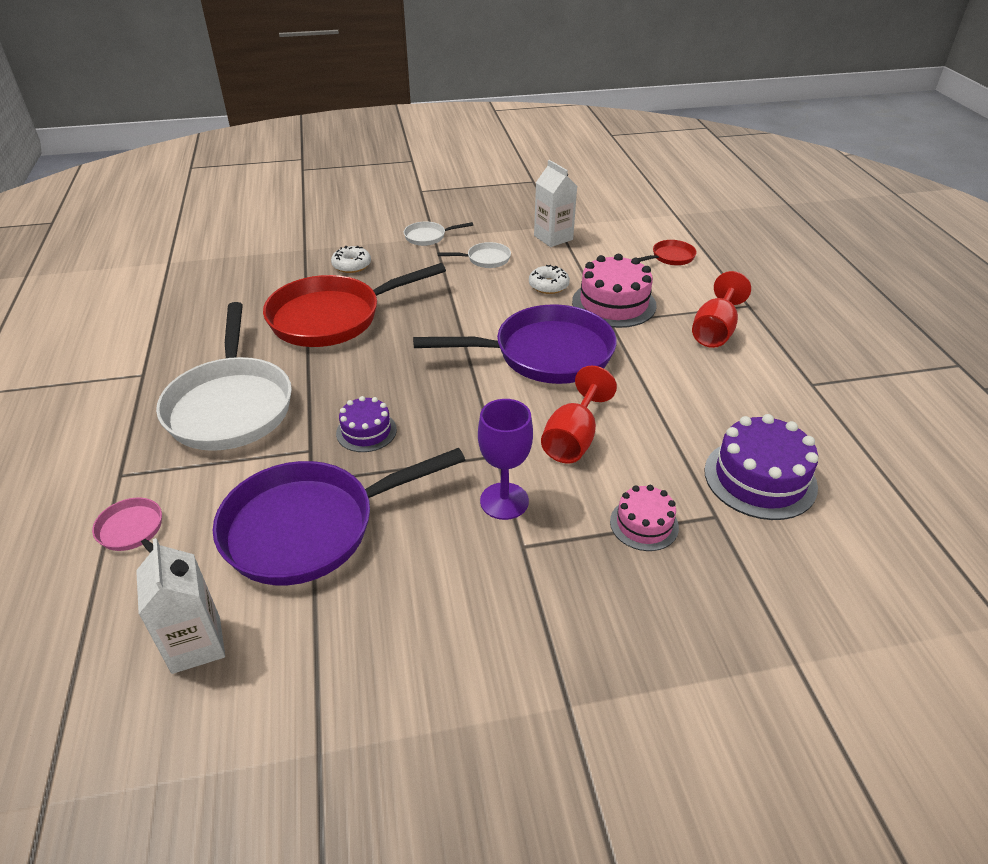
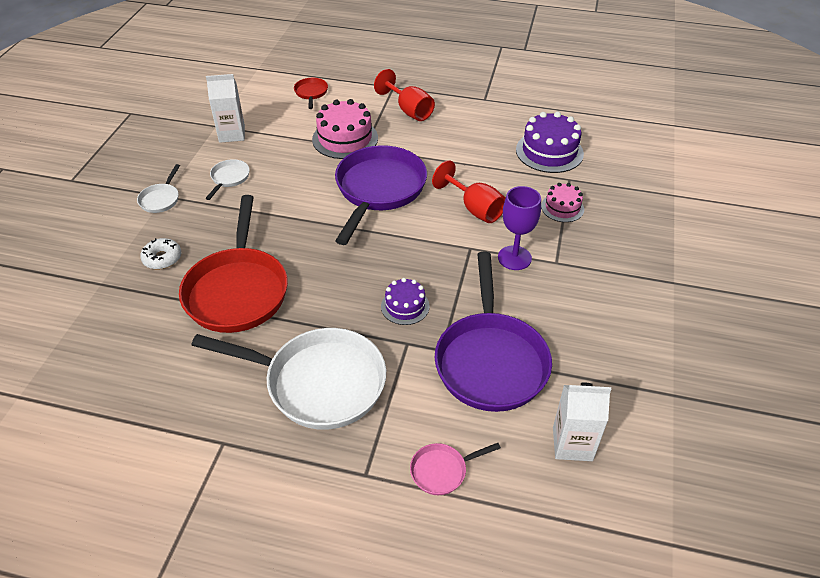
camera: 65 degrees left, 5 degrees up
(548, 285) = (296, 159): white donut -> none

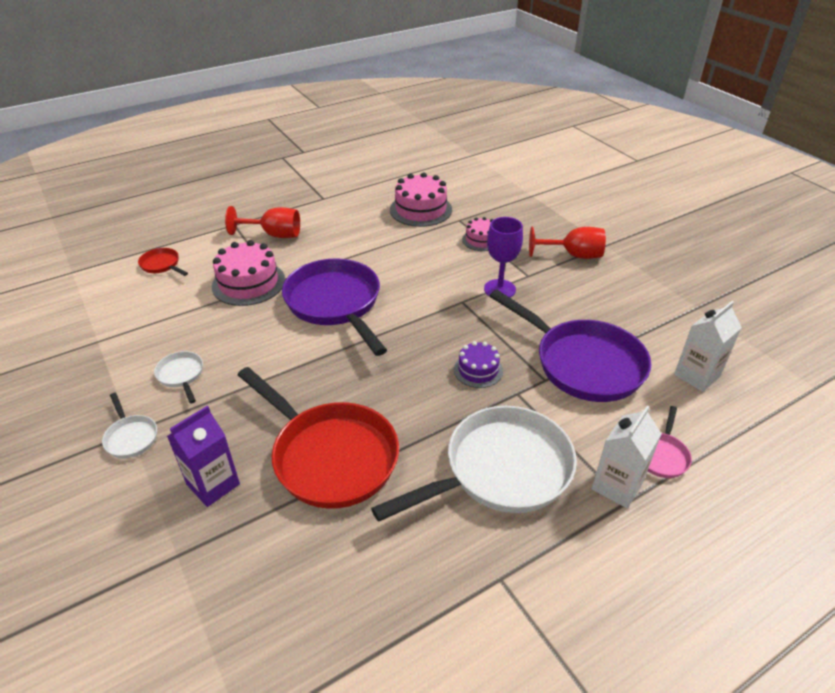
camera: 45 degrees left, 5 degrees down
(162, 258) = (213, 484): white donut -> purple carton
(232, 134) = (127, 338): white carton -> white carton (617, 486)
(475, 209) = (426, 274): red goblet -> red goblet (573, 255)
(549, 151) = (420, 209): purple cake -> pink cake

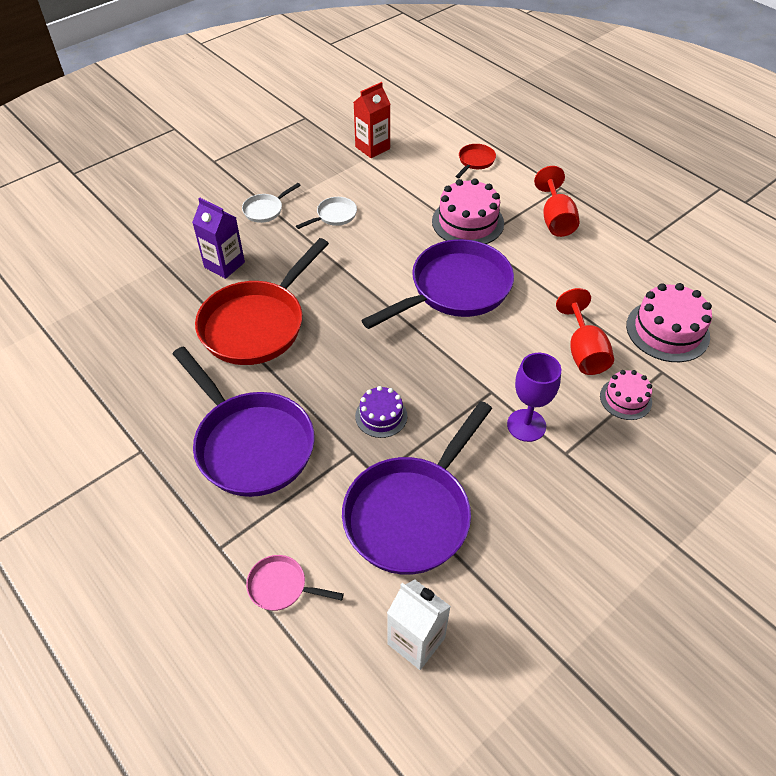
camera: 80 degrees right, 10 degrees up
(81, 332) = (372, 148): none -> red carton
(500, 471) = (250, 443): white pan -> purple pan
(573, 255) = (633, 504): red goblet -> red goblet (583, 352)
(617, 486) = (238, 541): white carton -> none

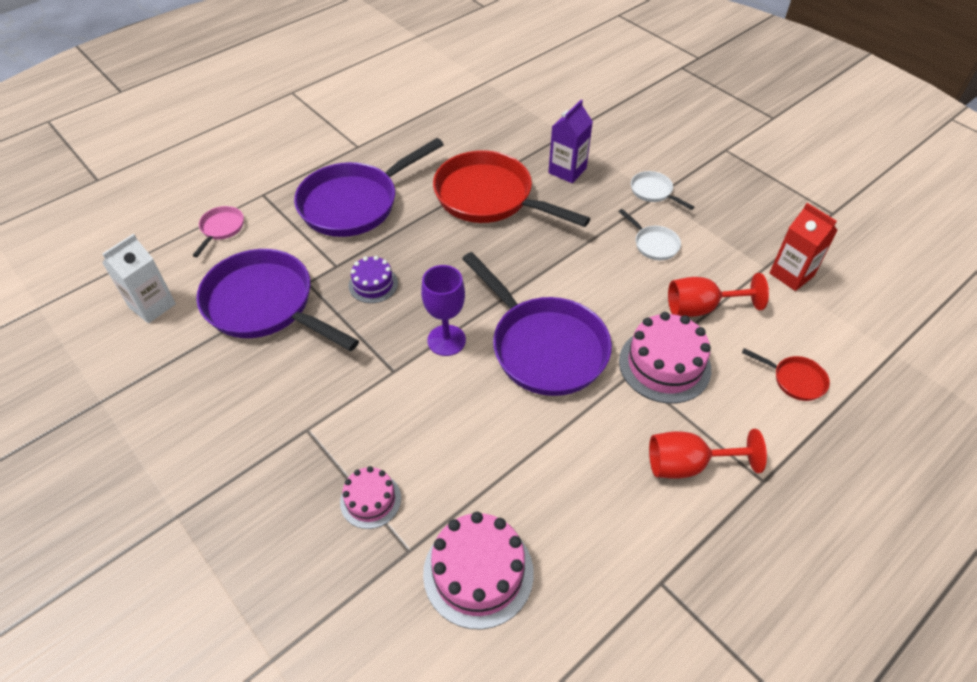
camera: 90 degrees right, 0 degrees up
(526, 425) = (346, 398): purple goblet -> purple goblet (446, 340)
(583, 352) = (445, 466): red goblet -> red goblet (701, 308)

